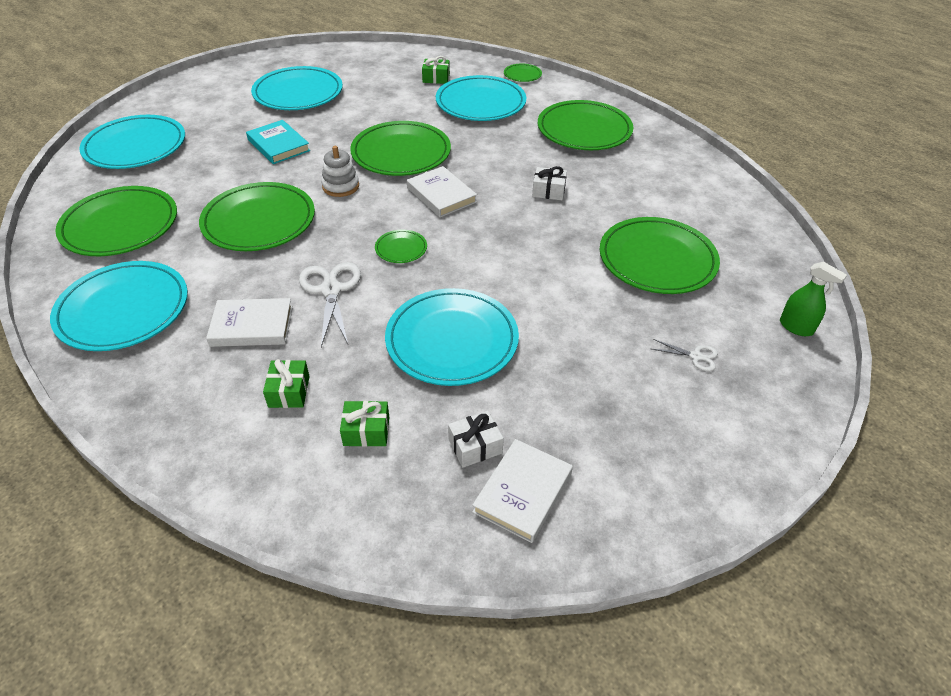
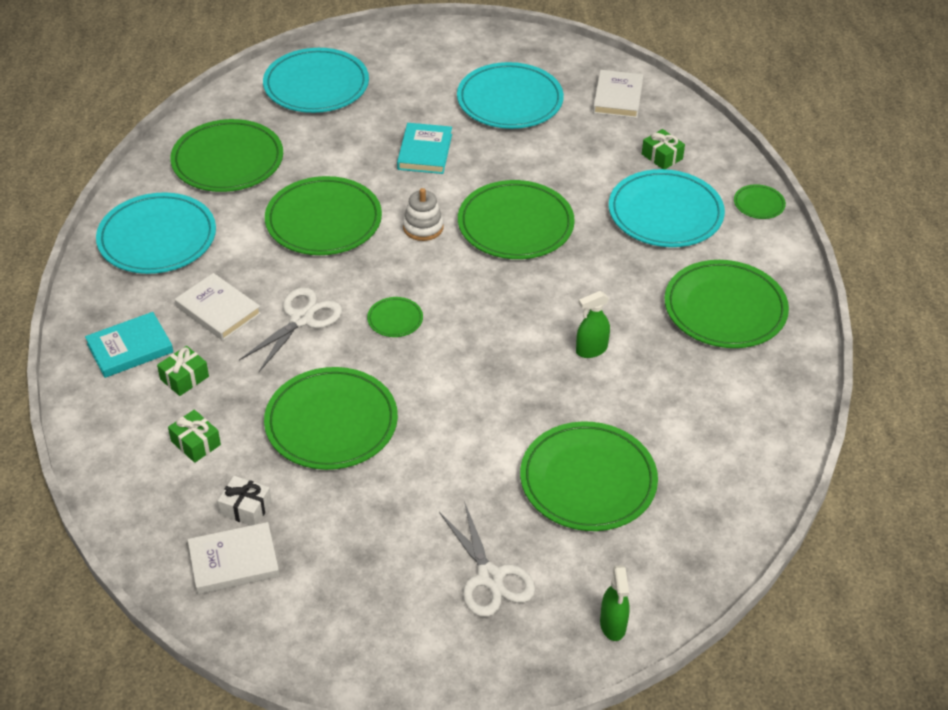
camera: 45 degrees right, 0 degrees up
(206, 403) = (130, 348): none -> turquoise book
(441, 195) = (493, 291): white book -> white book (618, 97)
(452, 340) = (331, 423): turquoise plate -> green plate
(548, 191) = (591, 350): white gift -> green spray bottle
(695, 356) = (490, 577): white scissors -> white scissors, size x1.95

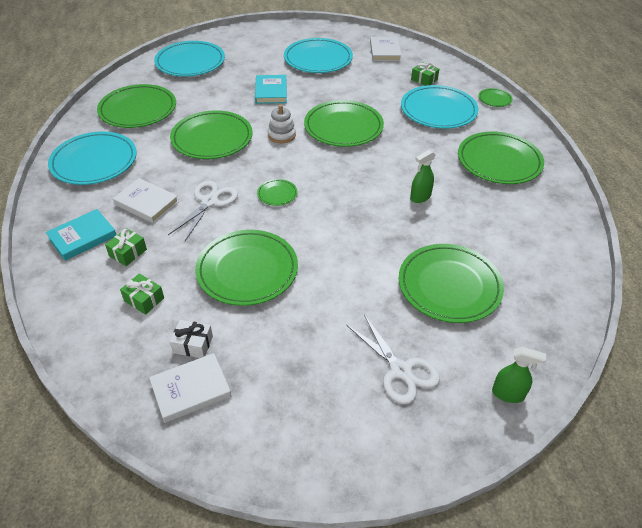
camera: 10 degrees left, 0 degrees up
(613, 625) = (508, 394): green spray bottle -> green spray bottle turned 60 degrees counterclockwise

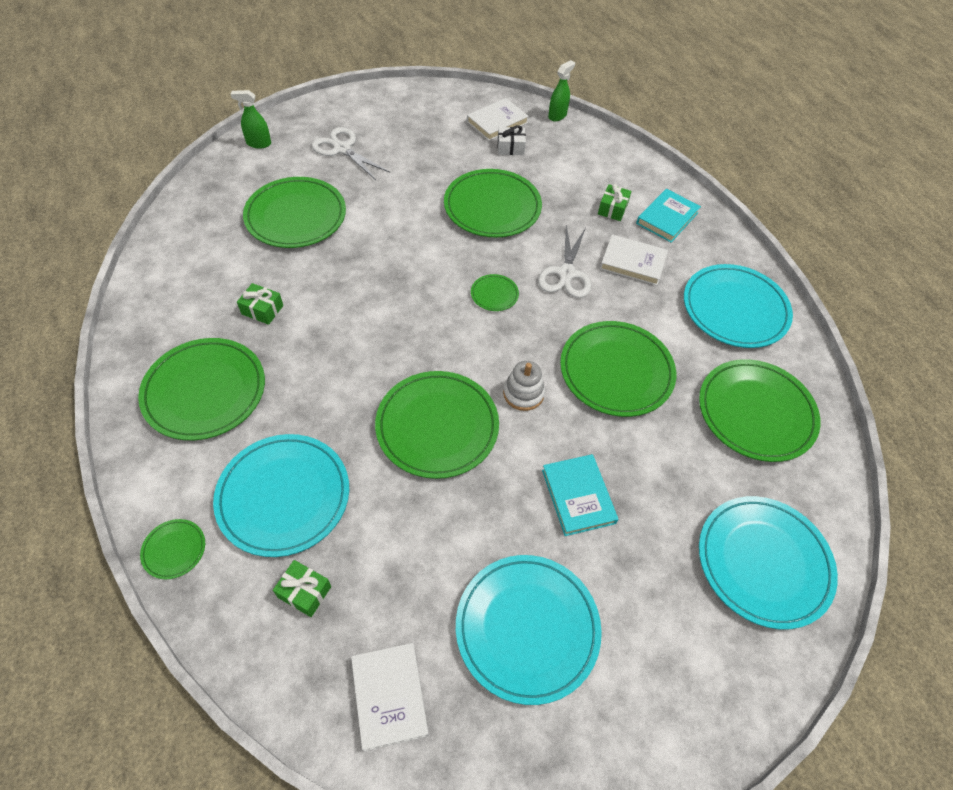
camera: 165 degrees right, 10 degrees up
(144, 299) = (570, 173): green gift -> green gift (262, 310)
(420, 197) = (321, 314): green spray bottle -> green spray bottle (557, 116)

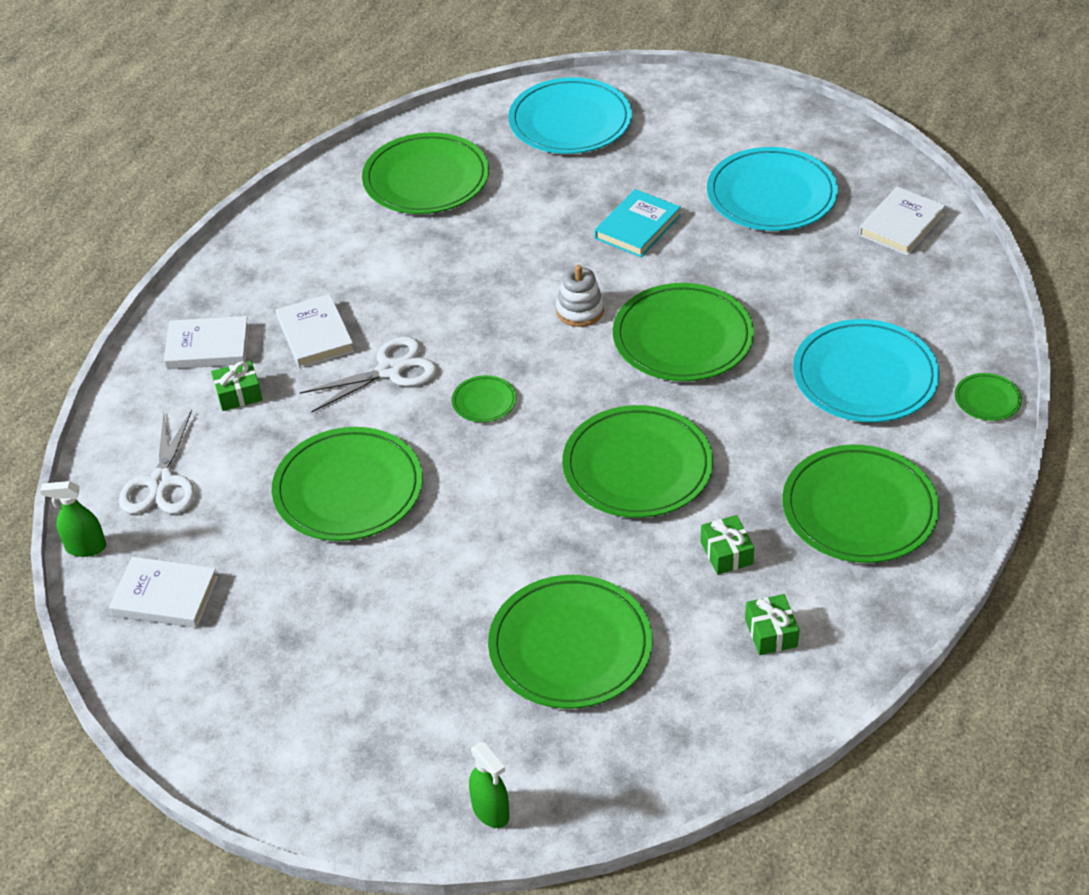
camera: 125 degrees left, 10 degrees down
(304, 592) = (906, 309): green gift -> green gift (771, 633)
(342, 149) = (398, 710): white scissors -> white scissors (161, 482)
(510, 147) = (210, 547): white gift -> none
(616, 371) = (481, 272): green plate -> green plate (637, 467)
(667, 218) = (208, 347): turquoise book -> white book
(735, 309) = (305, 241): turquoise plate -> none

